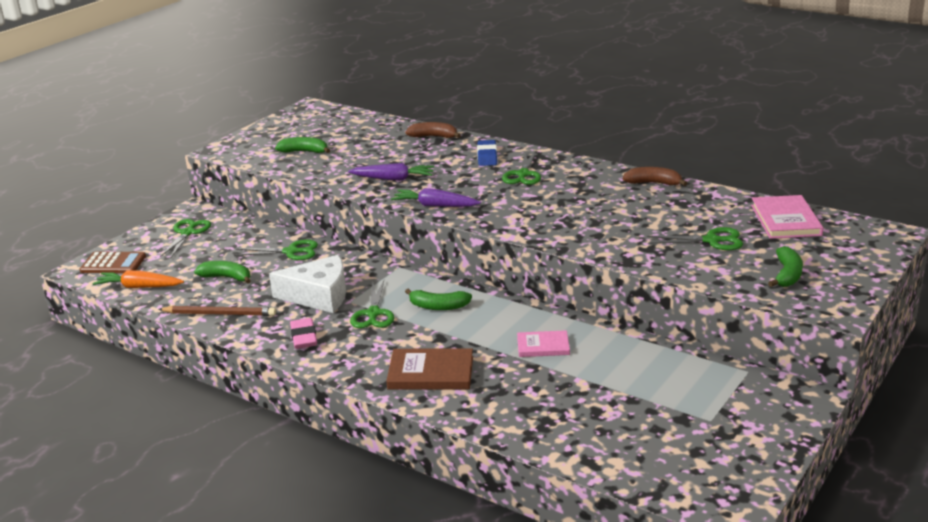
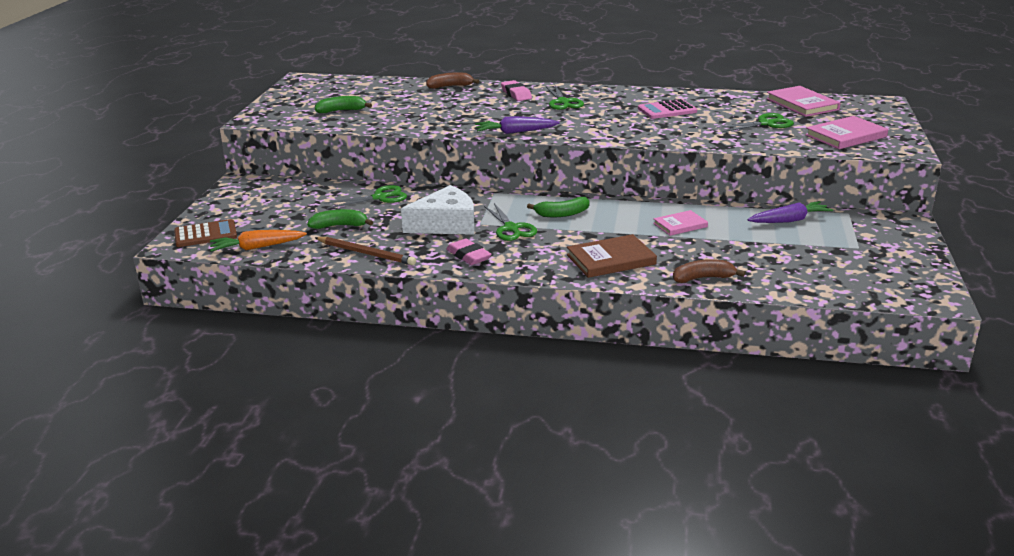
camera: 25 degrees left, 0 degrees up
(188, 233) = (257, 199): green scissors -> none
(220, 314) = (366, 253): brown pencil -> brown pencil turned 45 degrees clockwise
(393, 179) = (452, 119): purple carrot -> purple carrot (789, 220)
(487, 156) = (516, 94): blue eraser -> pink eraser
(620, 203) = (667, 110): none -> pink calculator
(653, 183) = (675, 94): brown banana -> brown banana (703, 278)
(787, 275) = (846, 136): green banana -> pink book

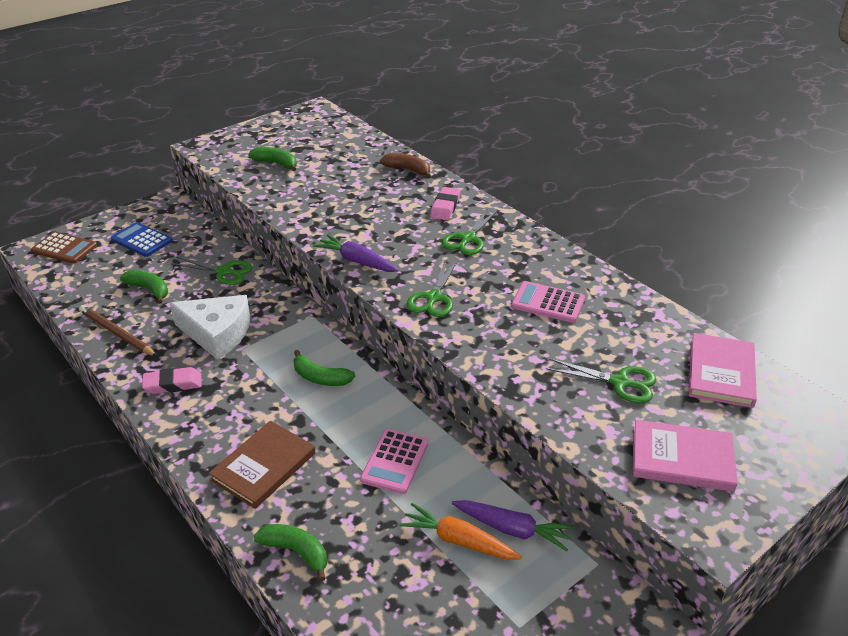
camera: 40 degrees right, 10 degrees up
(257, 247) = (69, 282): orange carrot -> orange carrot (458, 540)
(269, 207) = (141, 240): none -> blue calculator
(366, 253) = (117, 333): brown pencil -> brown pencil turned 150 degrees clockwise
(468, 256) = (173, 384): pink eraser -> pink eraser turned 75 degrees clockwise
(511, 228) = (253, 370): green scissors -> green scissors (433, 298)
(611, 259) = (263, 466): brown book -> brown book turned 75 degrees counterclockwise
(680, 225) = (394, 461): pink book -> pink calculator
(703, 278) = (296, 552): brown banana -> green banana

